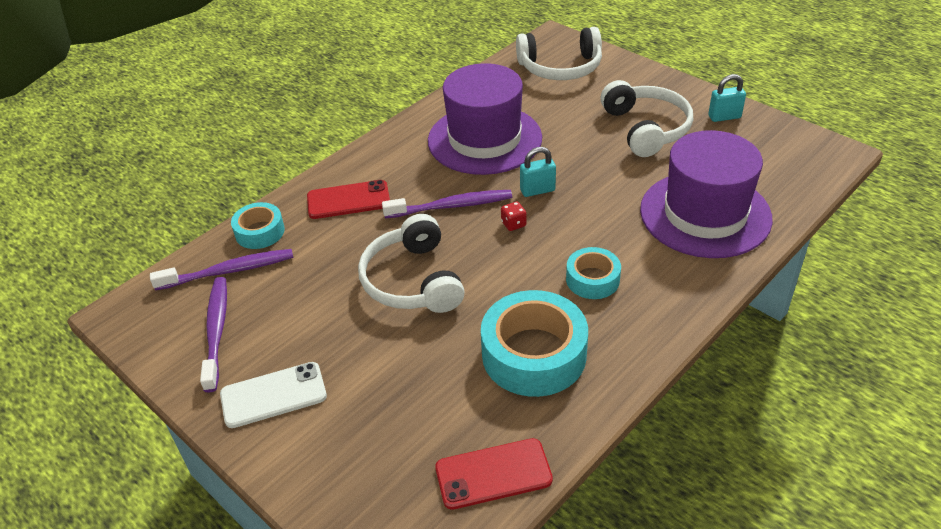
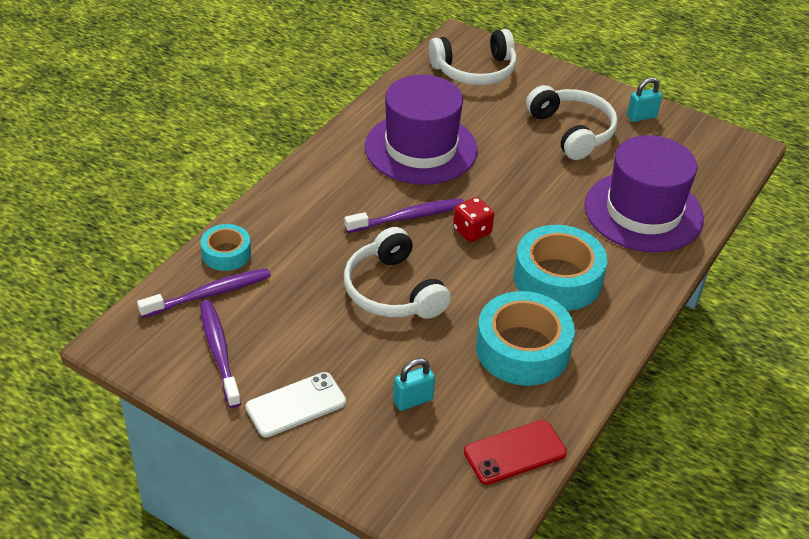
camera: 15 degrees left, 0 degrees up
(348, 200) = (305, 217): red phone -> none
(513, 224) = (472, 231): red dice -> red dice, size x1.58
(537, 190) = (485, 197): turquoise padlock -> turquoise padlock (413, 400)
(592, 279) = (557, 278): turquoise tape -> turquoise tape, size x1.81

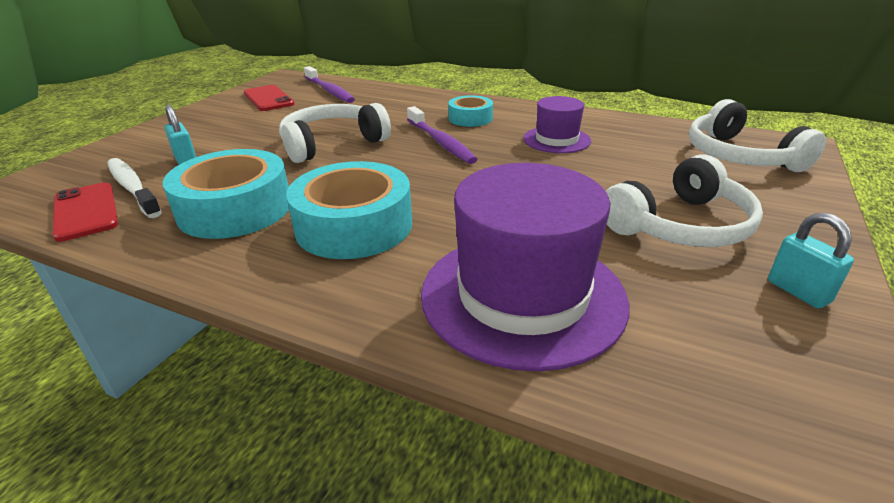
camera: 85 degrees right, 10 degrees down
(219, 352) = (268, 99): purple toothbrush -> red phone
(226, 253) = (374, 90): turquoise tape -> turquoise tape (470, 118)
(296, 405) = (203, 123): white phone -> none
(421, 148) = (556, 140): purple hat -> purple hat, size x0.53
(469, 430) = (132, 188): none -> white toothbrush
(472, 231) = (429, 172): red dice -> none

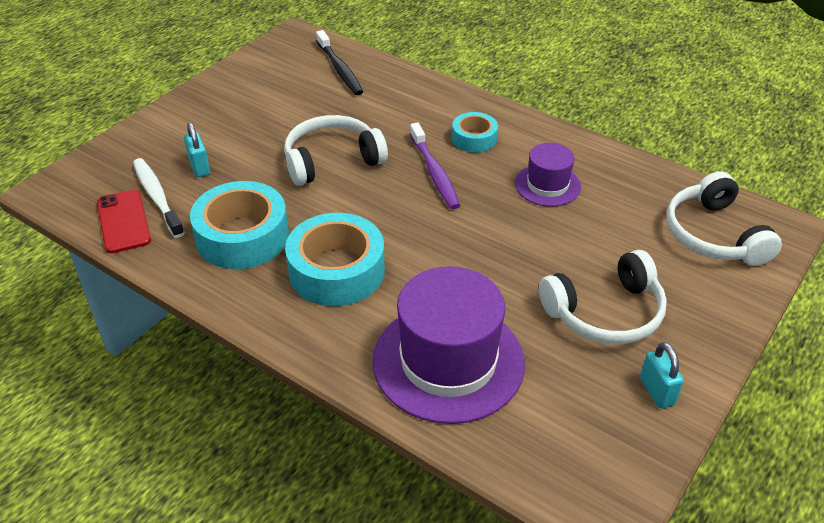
camera: 10 degrees right, 10 degrees up
(268, 99) = (276, 76): red phone -> none
(329, 91) = (340, 69): purple toothbrush -> black toothbrush

